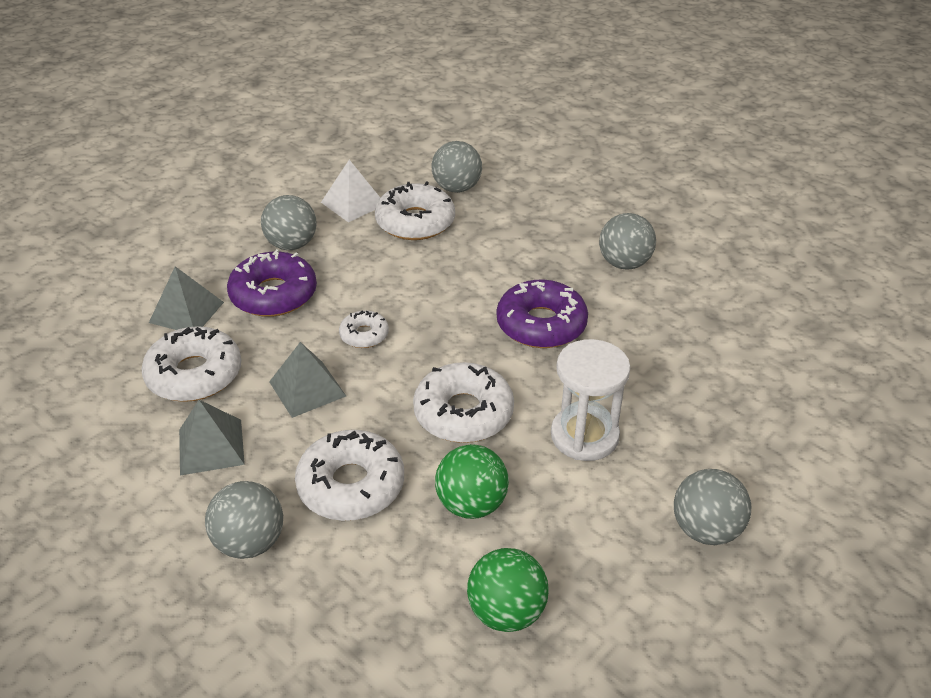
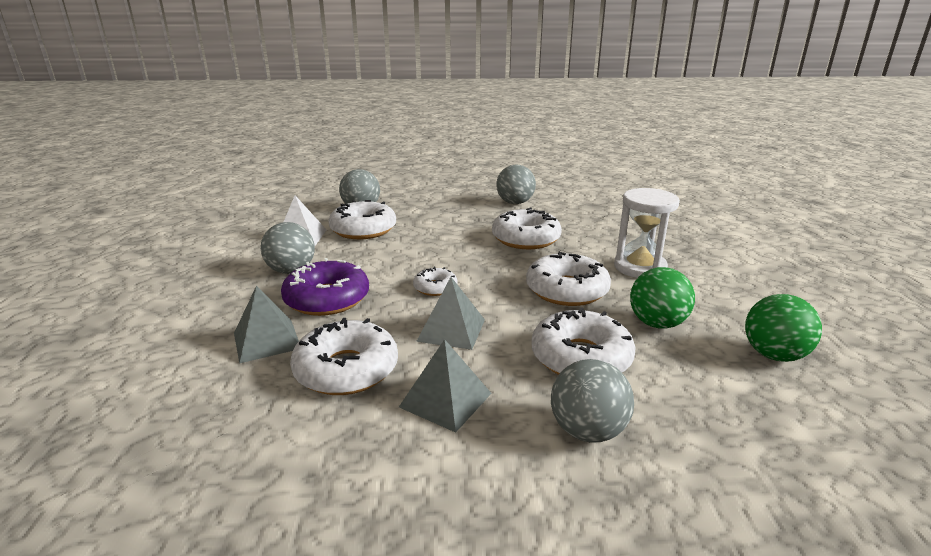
camera: 45 degrees left, 15 degrees down
(541, 324) = (525, 239): purple donut -> white donut
(705, 529) = (757, 271): grey ball -> none

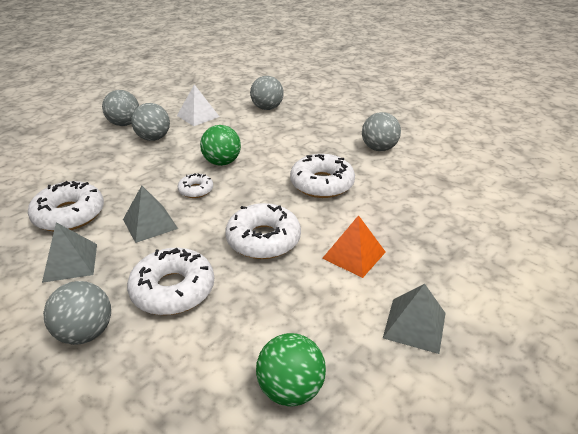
camera: 45 degrees right, 10 degrees up
(221, 273) = (124, 124): none -> grey ball
(266, 340) = (73, 176): grey pyramid -> grey pyramid (414, 325)
(327, 299) = (136, 166): purple donut -> none
(363, 229) = (238, 126): white donut -> none
(640, 267) = (354, 255): white hourglass -> orange pyramid
(657, 323) = (266, 303): green ball -> green ball (222, 162)

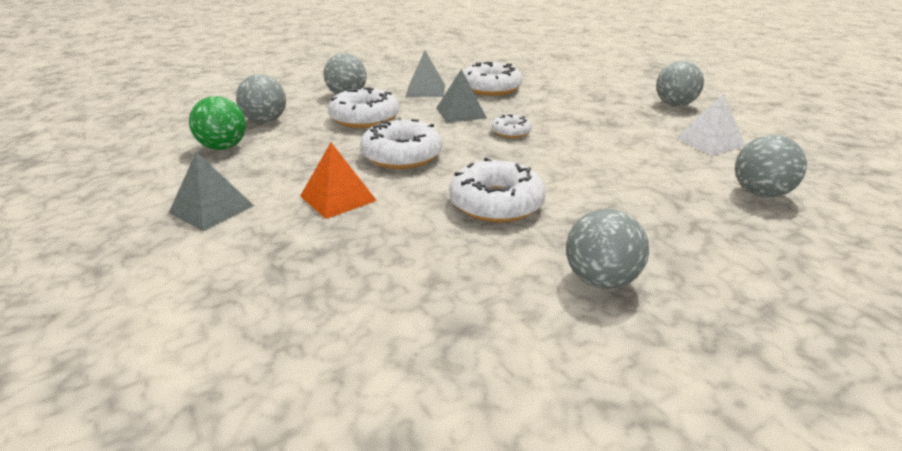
camera: 105 degrees right, 5 degrees down
(153, 138) = (637, 117): grey ball -> grey ball (265, 121)
(222, 162) = (570, 148): green ball -> none

